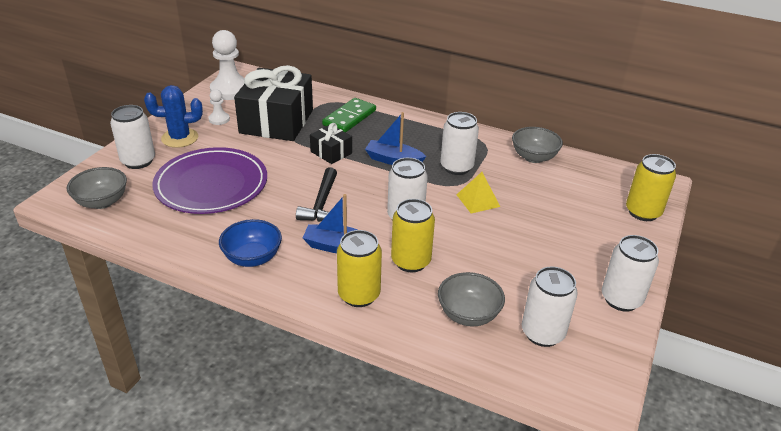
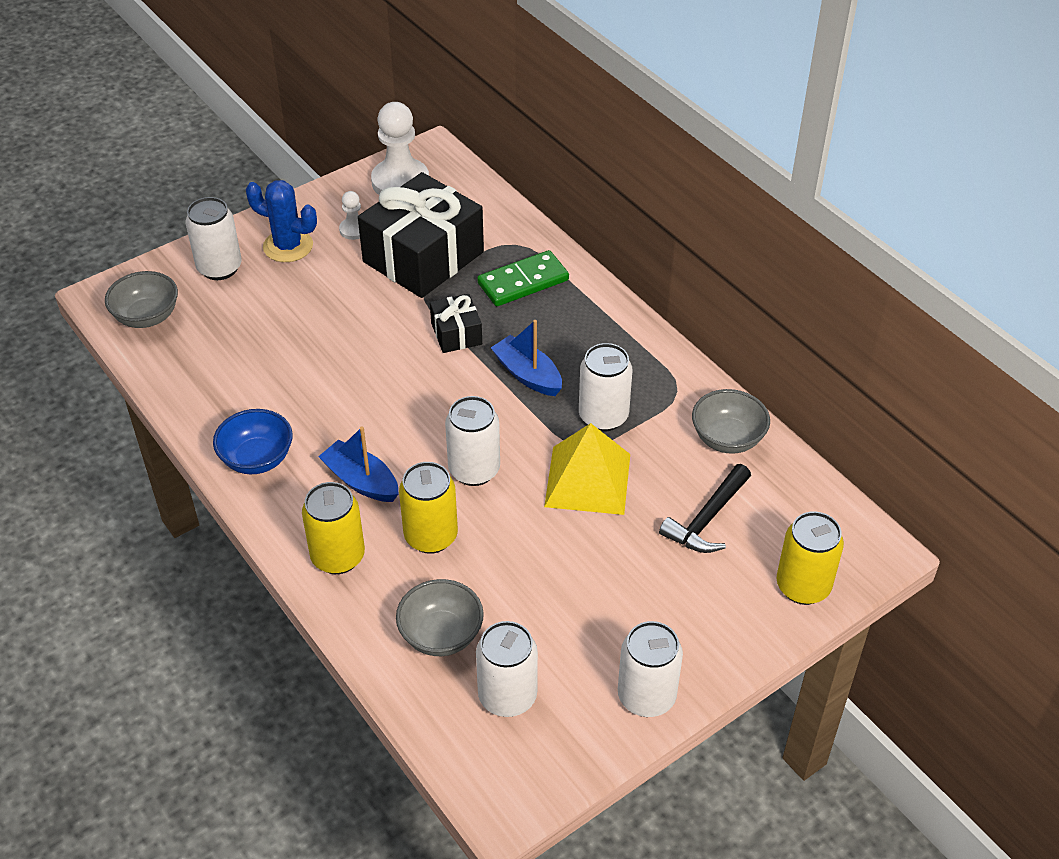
camera: 30 degrees right, 10 degrees up
(211, 185) = (279, 335): purple plate -> none
(322, 204) = (387, 411): black hammer -> black hammer (707, 519)
(478, 200) = (587, 480): yellow pyramid -> yellow pyramid, size x1.65

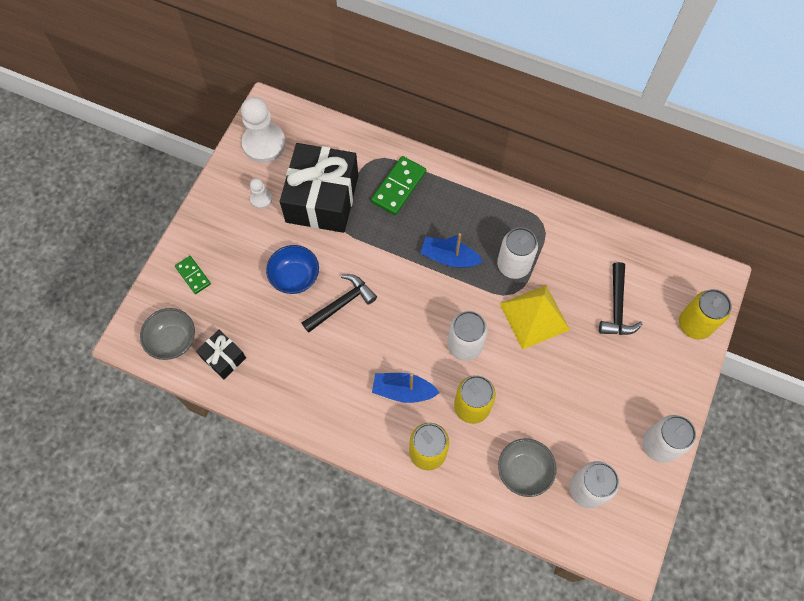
camera: 30 degrees left, 20 degrees up
(219, 268) = (193, 275): white can -> green domino
(257, 459) = (328, 410): blue bowl -> blue bowl (295, 277)
(288, 246) = (226, 234): blue cactus -> none
(361, 364) = (341, 304): none -> black hammer
(456, 333) = (384, 249): black gift -> black gift (223, 358)
(727, 439) = (593, 244): grey bowl -> none

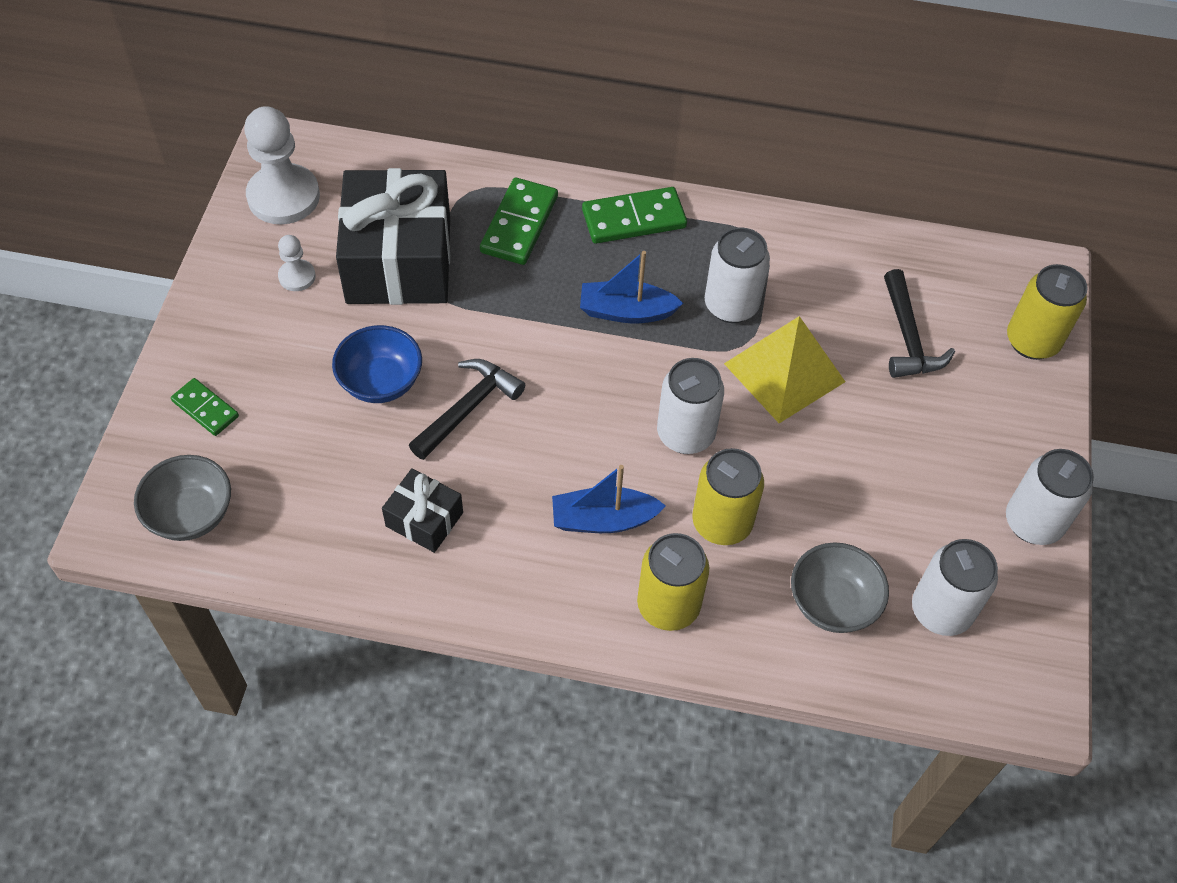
camera: 15 degrees left, 10 degrees down
(223, 358) = (286, 525): black gift -> black gift (424, 519)
(468, 195) = (634, 219): none -> green domino

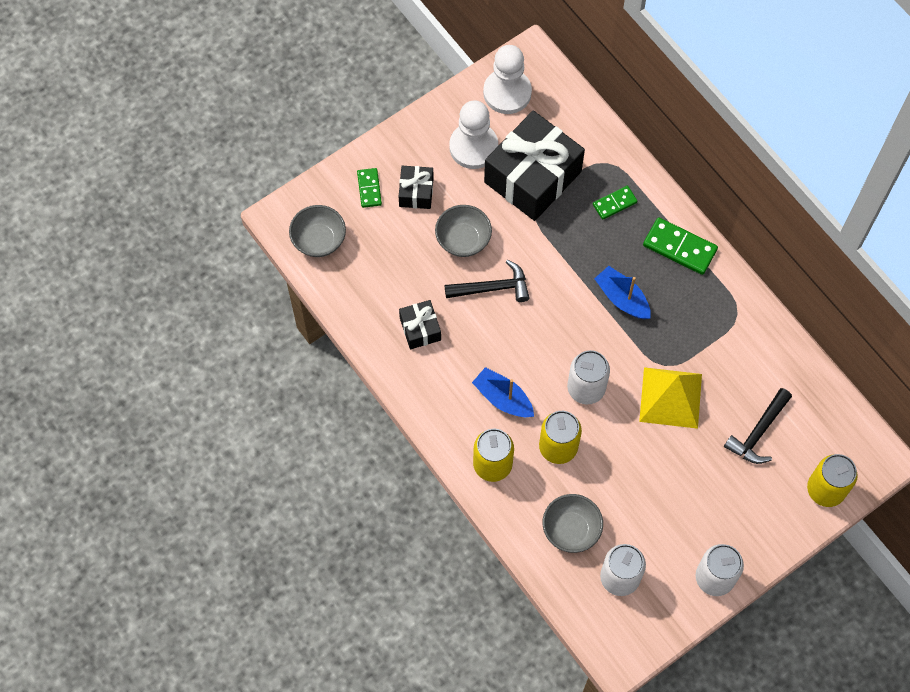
camera: 45 degrees right, 10 degrees up
(271, 371) = (416, 192): none -> black gift
(297, 276) = (473, 147): white pawn -> white pawn, size x2.04
(381, 382) = (463, 240): blue bowl -> grey bowl
(519, 224) = (614, 203): green domino -> green domino, size x0.61
(731, 305) = (681, 339): white can -> none

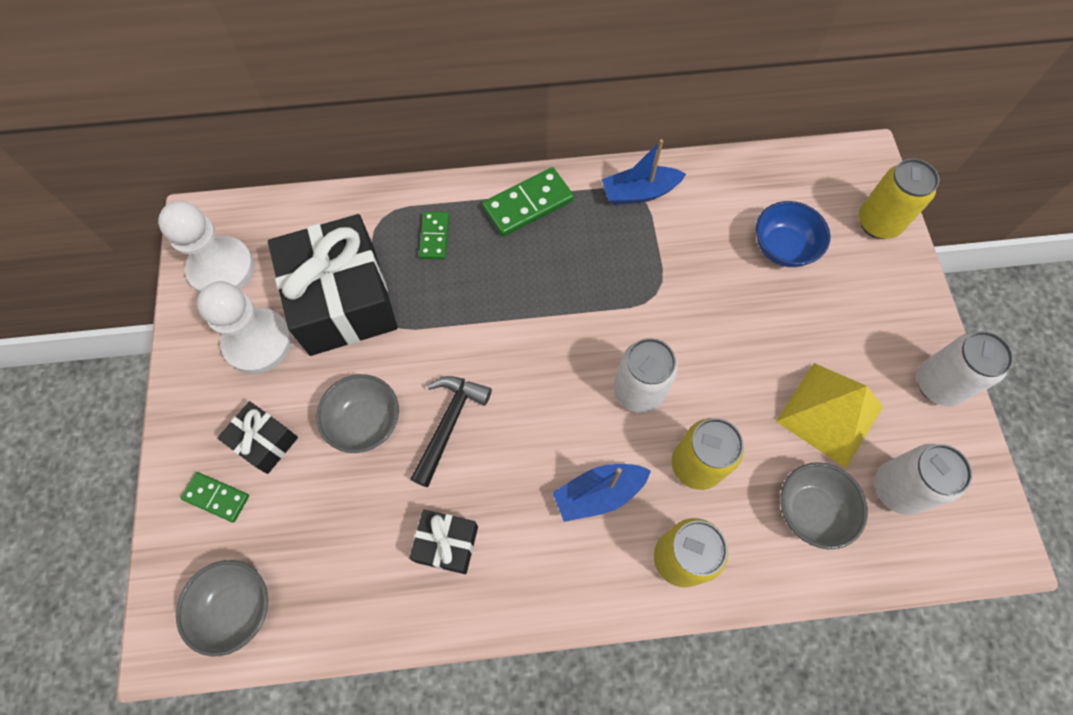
camera: 60 degrees left, 0 degrees up
(622, 298) = (551, 292): blue boat -> blue boat (639, 192)
(670, 397) = (698, 309): yellow pyramid -> yellow pyramid (829, 414)
(758, 432) = (783, 248): black hammer -> blue bowl

